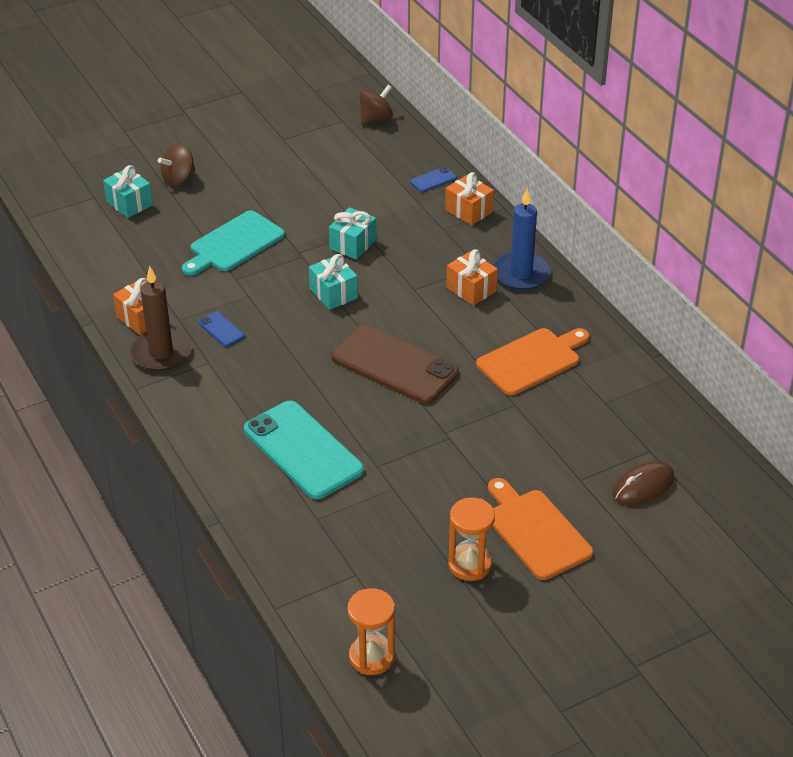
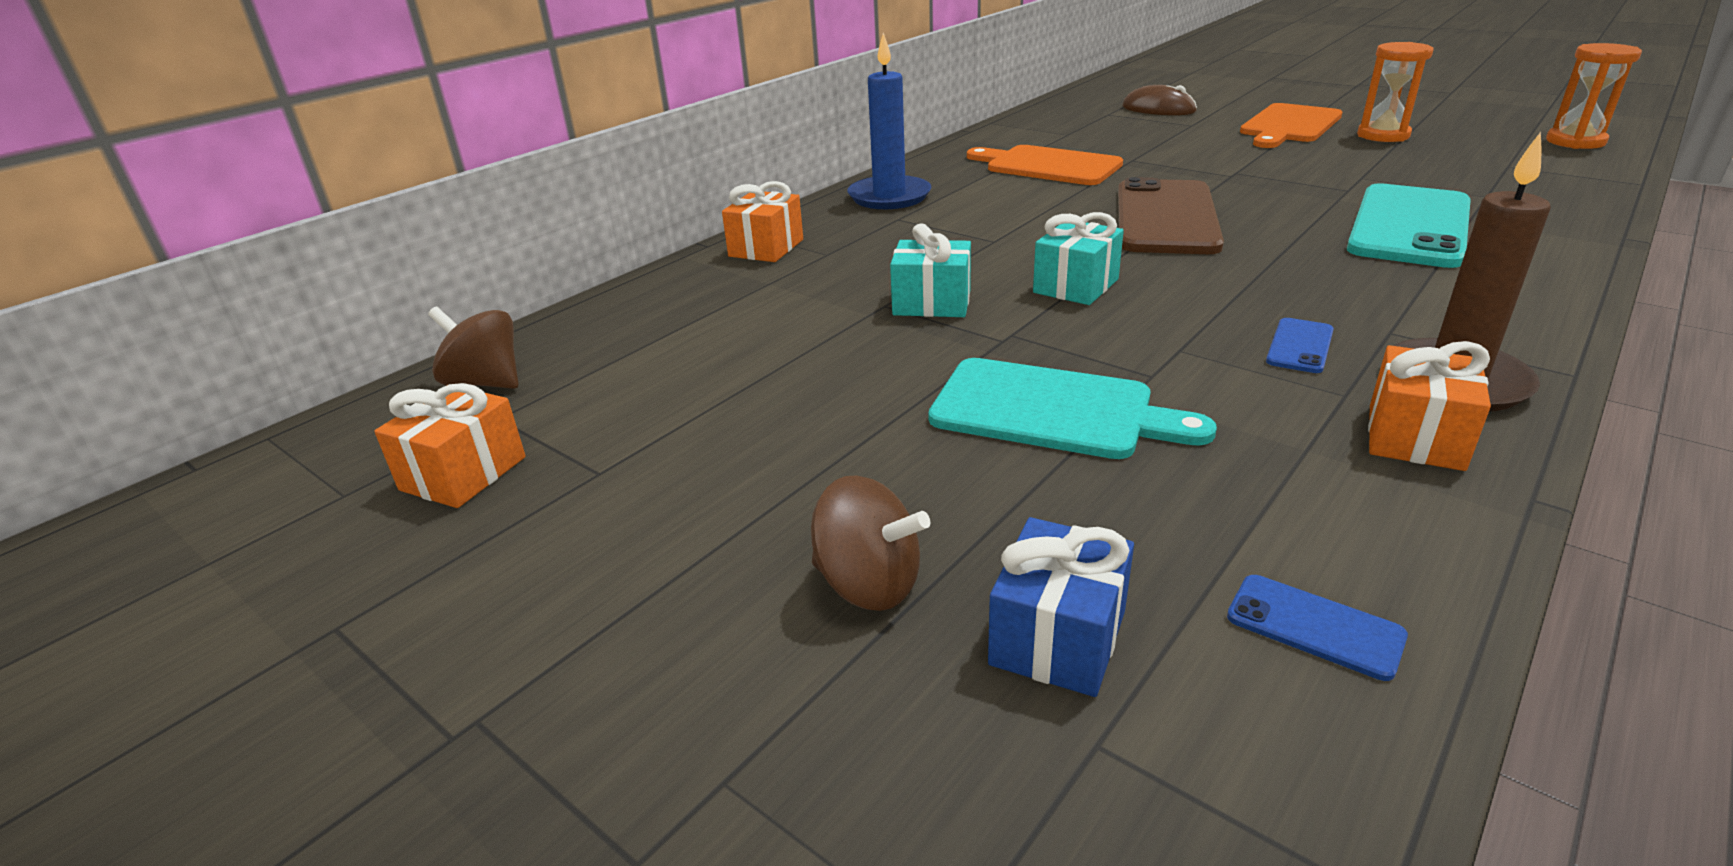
camera: 110 degrees left, 10 degrees down
(129, 203) = (1058, 637): turquoise gift -> blue gift
(433, 180) = (693, 287): blue phone -> blue phone (1314, 626)
(471, 289) = (953, 212): orange gift -> orange gift (463, 473)

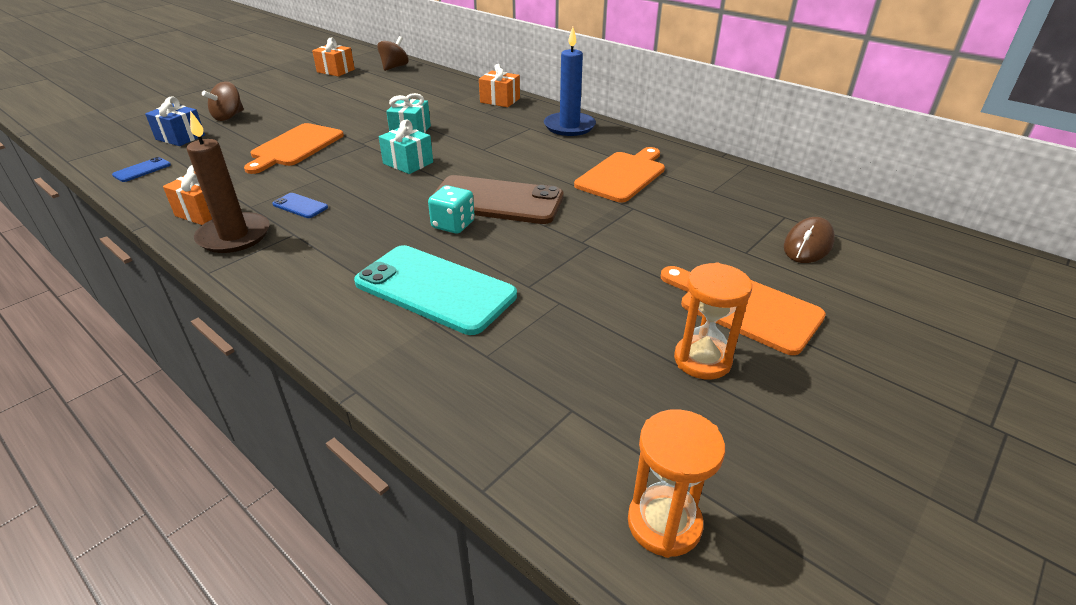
camera: 90 degrees right, 5 degrees up
(1051, 410) = (295, 147): turquoise cutting board -> orange cutting board
(1253, 234) = (453, 225): none -> turquoise dice

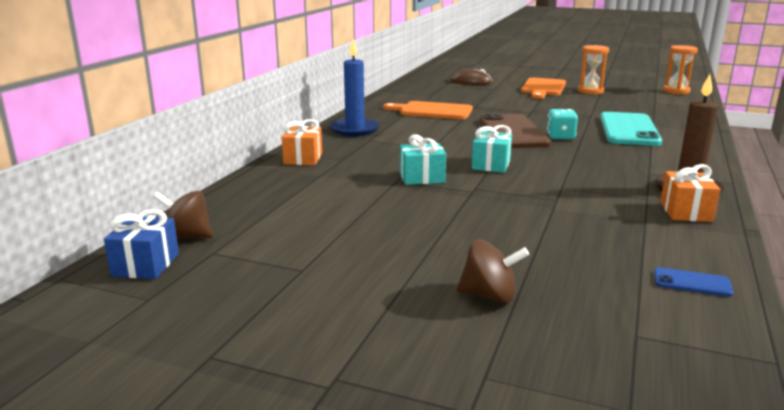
camera: 110 degrees left, 15 degrees down
(180, 137) = (591, 302): blue gift -> blue gift (146, 265)
(295, 147) = (520, 217): orange cutting board -> none
(300, 206) = (614, 181): blue phone -> none
(336, 71) = (218, 280): orange gift -> none

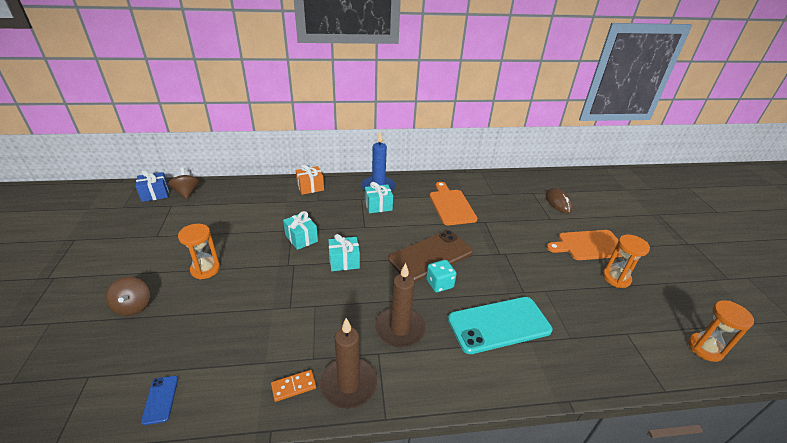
camera: 60 degrees right, 15 degrees up
(395, 135) = (378, 206): none -> turquoise gift
(438, 238) = (205, 269): none -> orange hourglass
(618, 160) = (400, 329): none -> brown candle
(685, 212) = (294, 386): orange gift -> orange domino

